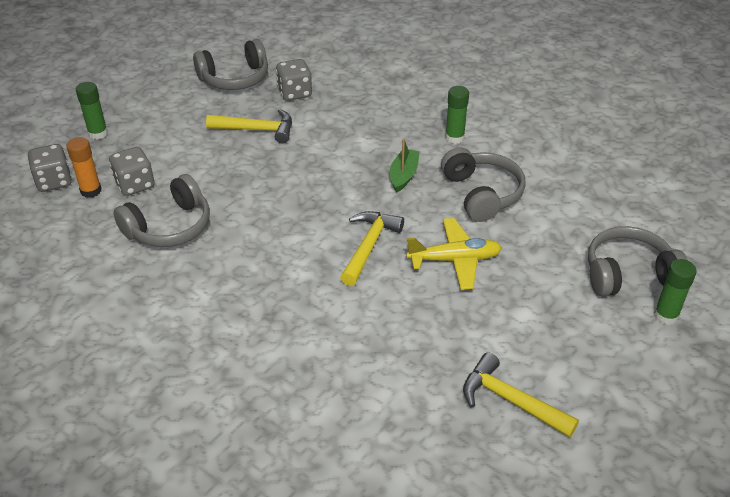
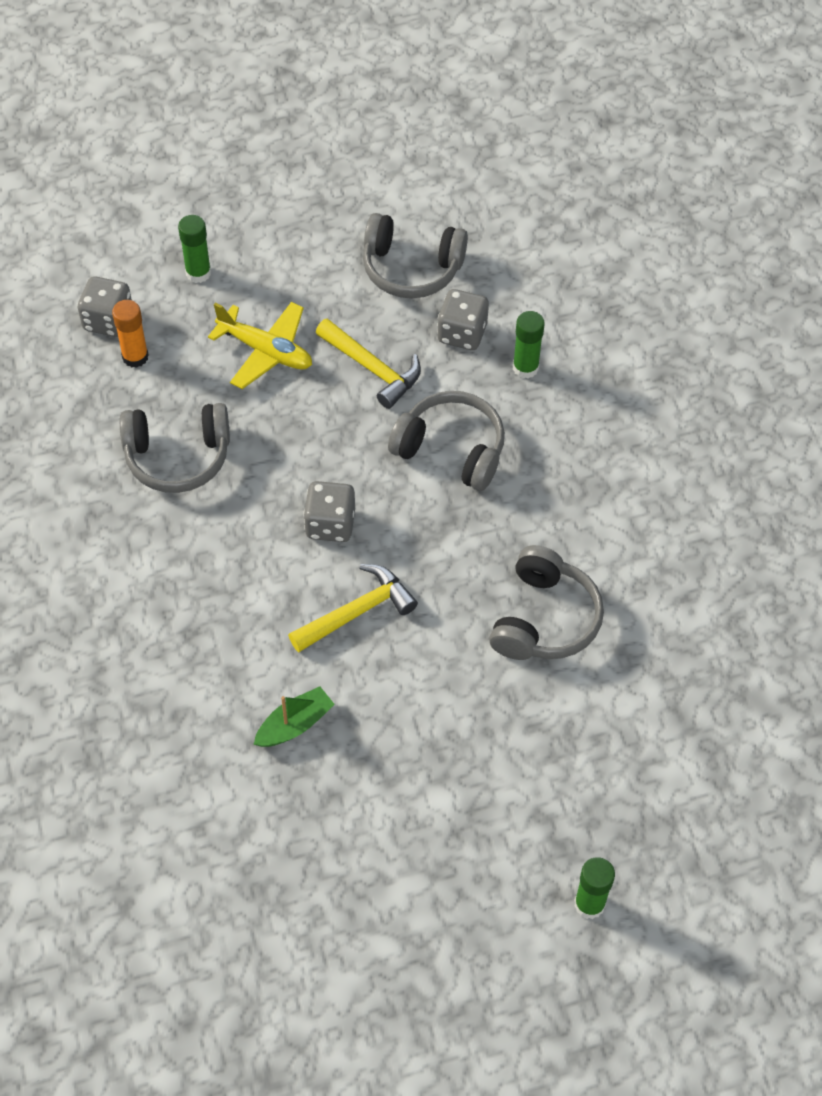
camera: 35 degrees right, 15 degrees up
(135, 185) = (184, 375): grey dice -> grey dice (330, 524)
(403, 175) = (480, 537): green boat -> green boat (295, 724)
(454, 137) = (590, 517): green glue stick -> green glue stick (525, 368)
(454, 260) = (431, 687): yellow plane -> yellow plane (266, 351)
(510, 400) = (334, 885): yellow hammer -> none
(628, 274) = (603, 829): grey headphones -> grey headphones (451, 449)

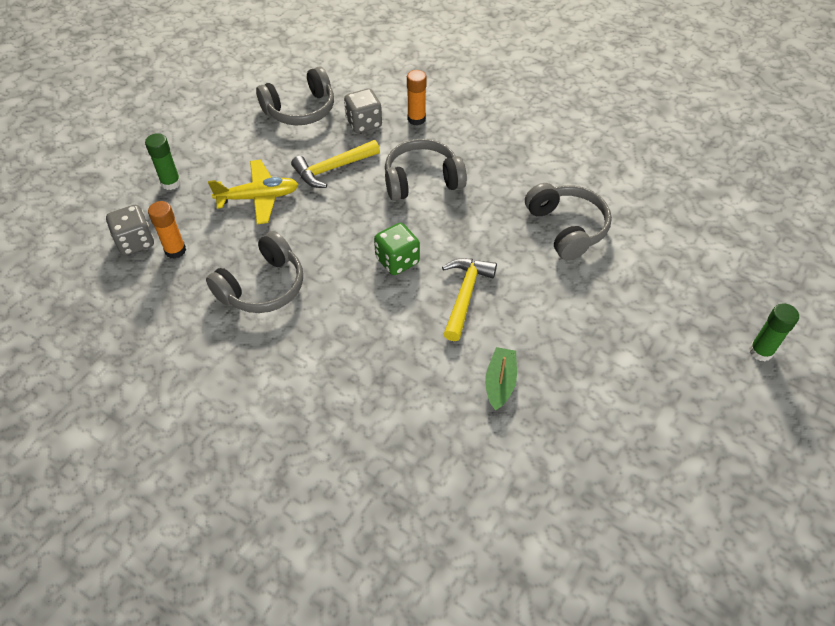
camera: 40 degrees left, 5 degrees down
(330, 524) = (397, 261): grey dice -> green dice
(372, 368) = (332, 168): yellow hammer -> yellow hammer turned 150 degrees clockwise
(525, 368) = (416, 119): green glue stick -> orange glue stick

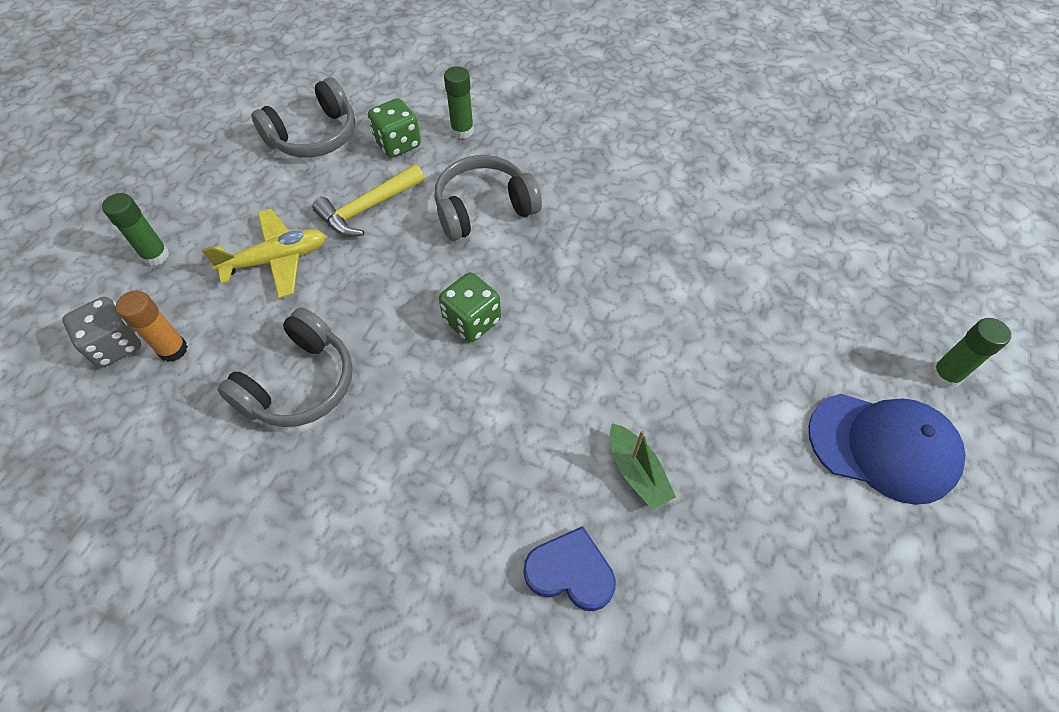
camera: 10 degrees left, 5 degrees up
(364, 123) = (398, 144): grey dice -> green dice
(416, 119) = (462, 131): orange glue stick -> green glue stick
(436, 440) = (570, 572): none -> blue heart
(465, 295) = (567, 356): yellow hammer -> none
(500, 383) = (637, 472): green boat -> green boat turned 150 degrees clockwise
(567, 228) = (675, 247): grey headphones -> none
(695, 394) = (883, 447): none -> blue cap

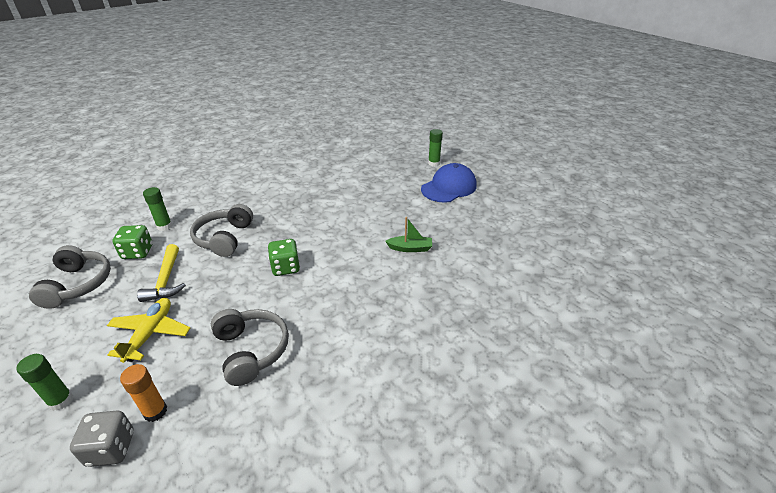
camera: 60 degrees left, 20 degrees down
(570, 572) = (439, 286): blue heart -> none

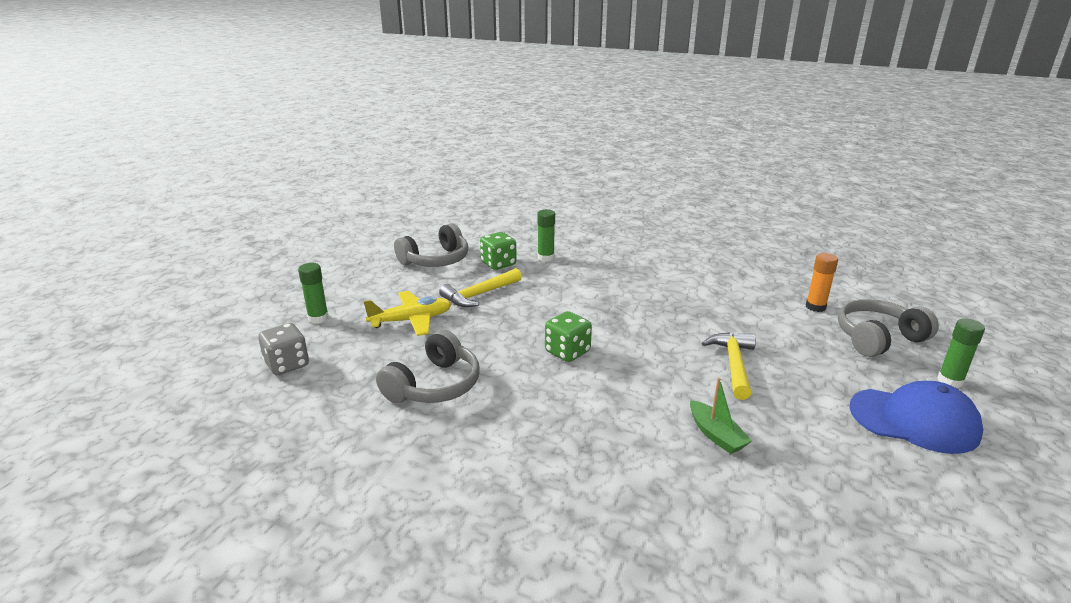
camera: 60 degrees right, 10 degrees down
(155, 411) = (332, 367): orange glue stick -> orange glue stick (815, 307)
(224, 238) = (567, 295): grey headphones -> grey headphones (878, 338)
(364, 212) = (733, 364): none -> yellow hammer

